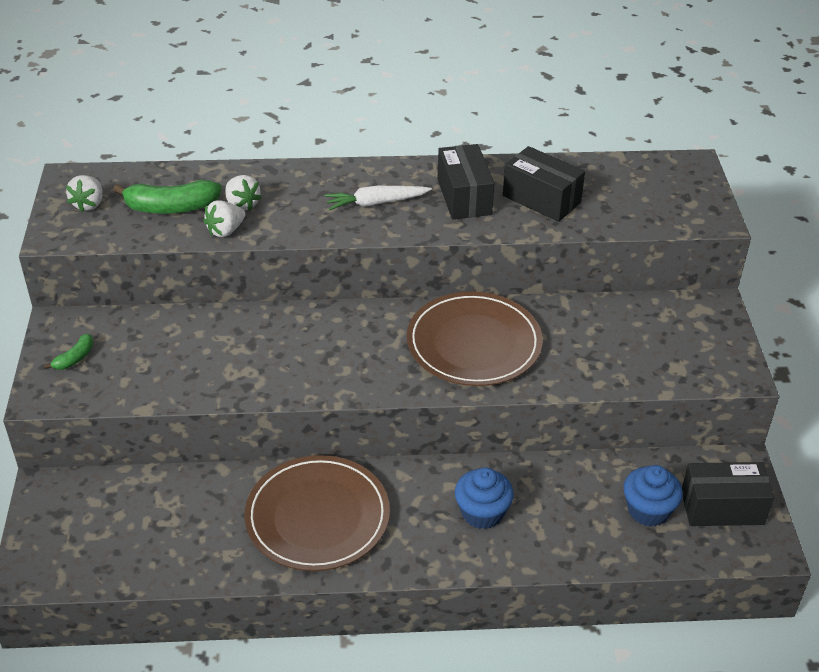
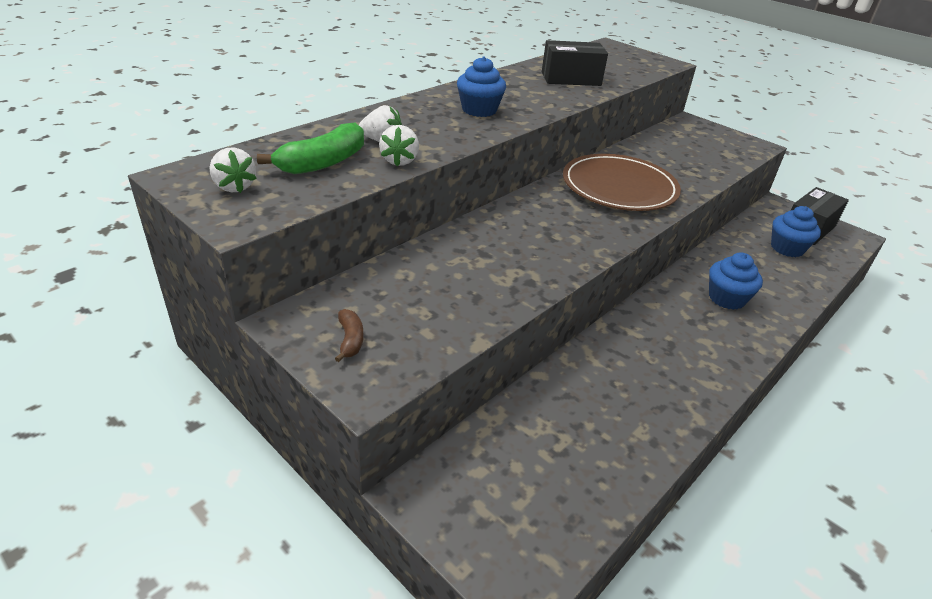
camera: 45 degrees left, 5 degrees down
(75, 358) = (350, 340): green banana -> brown banana
(317, 516) = (651, 363): brown plate -> none
(376, 203) = (479, 110): white carrot -> blue cupcake
(464, 197) = (526, 90): black box -> none

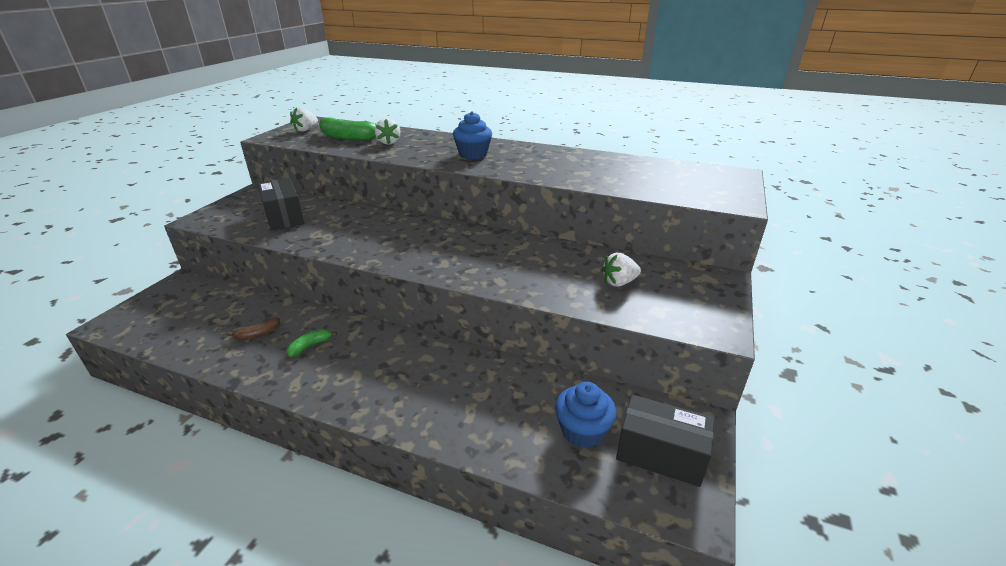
camera: 70 degrees right, 5 degrees down
(350, 340) = (240, 207): brown banana -> brown banana (258, 334)
(399, 161) = (364, 150): white strawberry -> white strawberry (619, 282)
(571, 79) = (594, 170): black box -> black box (284, 217)
(619, 187) = (495, 256): brown plate -> none
(647, 366) = (310, 346): none -> green banana
(726, 298) = (434, 384): blue cupcake -> none

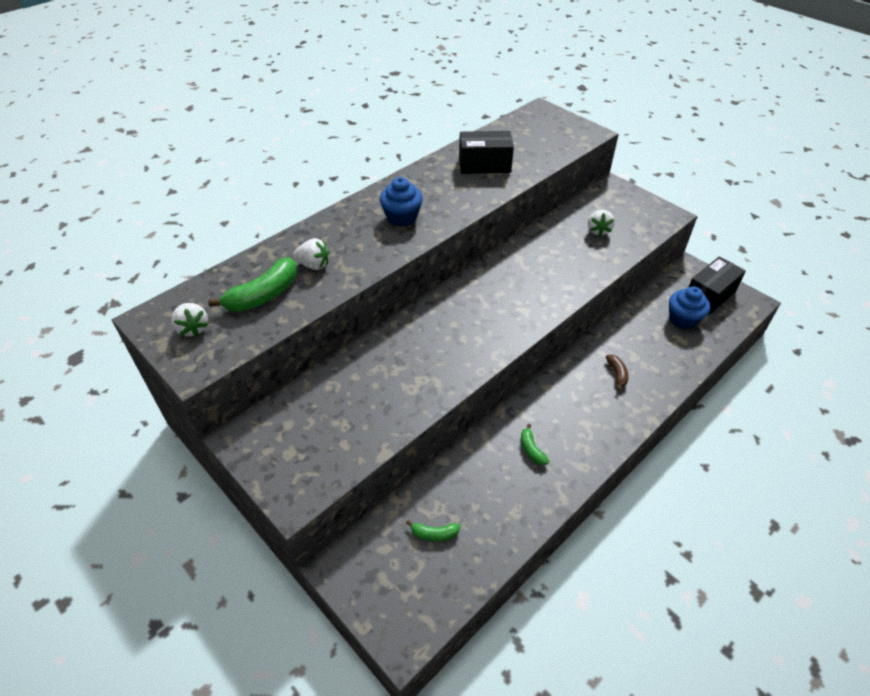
camera: 65 degrees left, 15 degrees up
(208, 314) = (434, 534): none -> green banana
(258, 334) = (494, 489): brown banana -> brown banana (617, 374)
(284, 217) = (346, 411): black box -> black box (484, 165)

